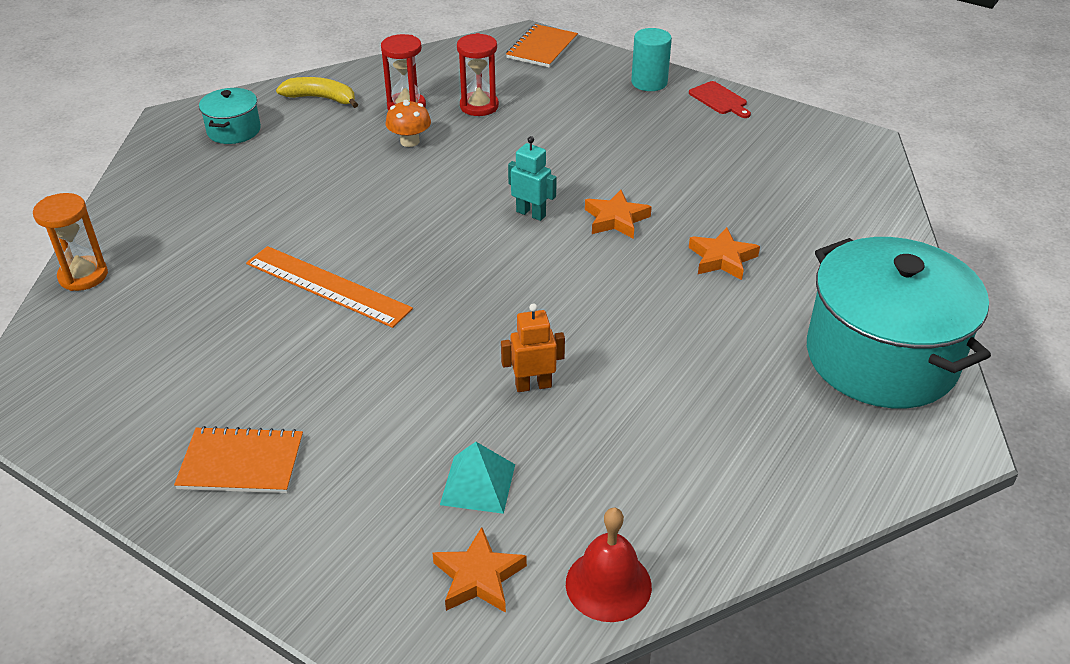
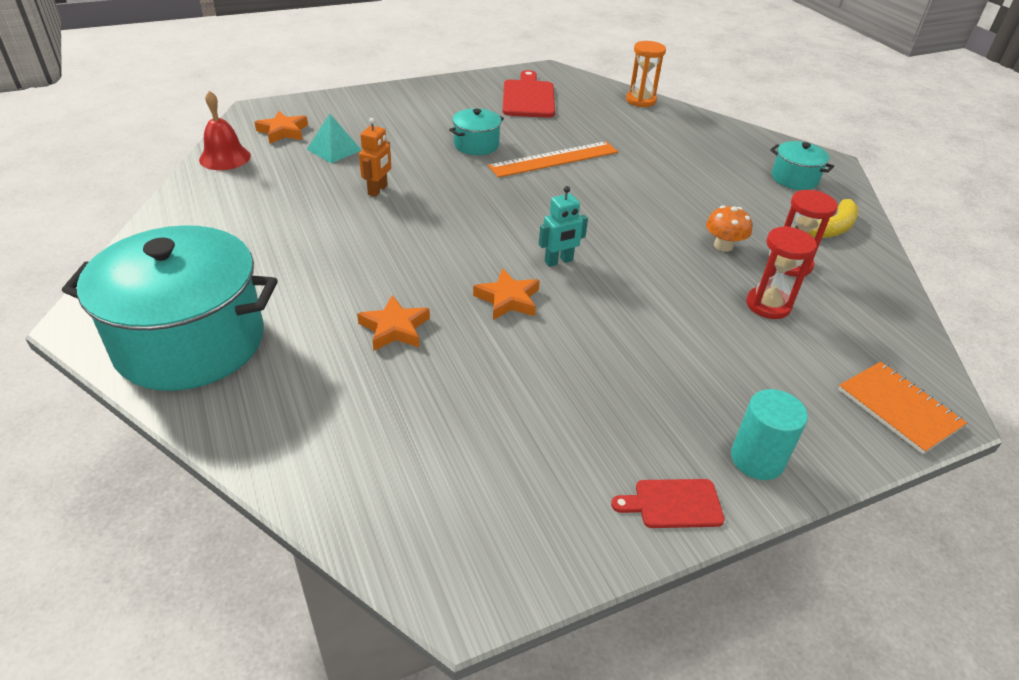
camera: 120 degrees right, 0 degrees up
(145, 379) = (528, 97): none -> red cutting board
(241, 463) = (435, 104): orange notebook -> none
(345, 361) = (476, 145): none -> turquoise pot

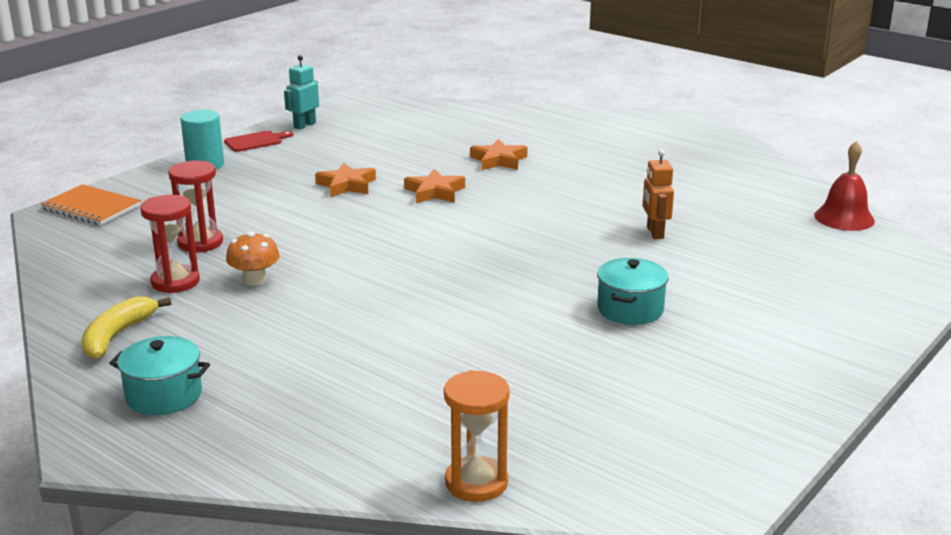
camera: 155 degrees right, 15 degrees down
(190, 342) = (616, 128): turquoise pot -> none
(283, 131) = (855, 257): orange star -> orange star (347, 185)
(334, 149) = (767, 255): turquoise pyramid -> none
(528, 97) = (664, 416): red cutting board -> none
(554, 159) = (516, 321): orange ruler -> none
(559, 261) = (415, 225): turquoise robot -> turquoise robot (304, 125)

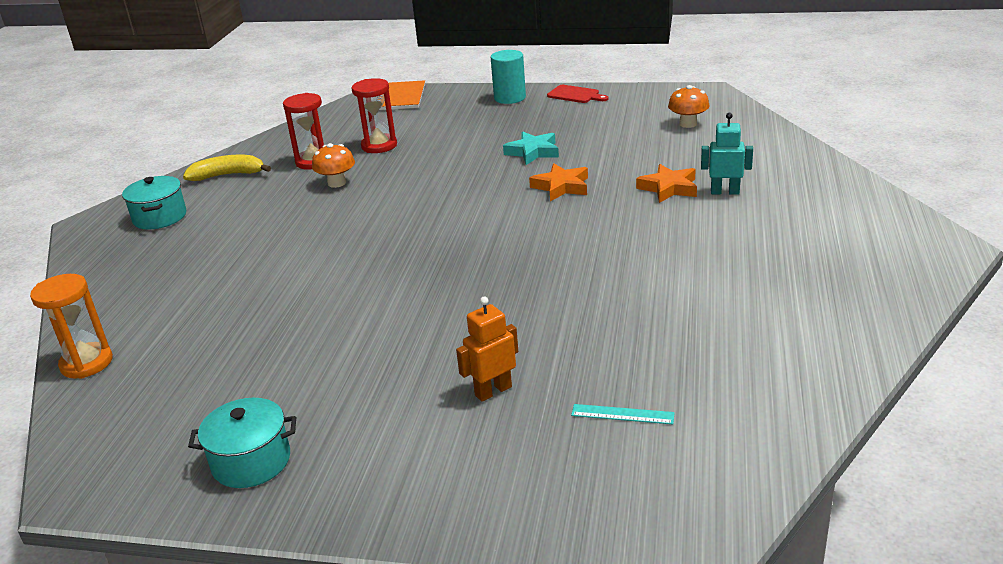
camera: 65 degrees right, 5 degrees up
(304, 125) = (632, 96): turquoise robot -> turquoise robot (725, 192)
(347, 185) = (533, 152): orange star -> turquoise star
(397, 124) = (688, 124): none -> orange mushroom
(630, 309) = (408, 347): turquoise pot -> turquoise pot (251, 461)
(654, 233) = (592, 312): orange robot -> orange robot (493, 391)
(795, 257) = (622, 414): none -> turquoise ruler
(844, 218) = (780, 425): red bell -> none

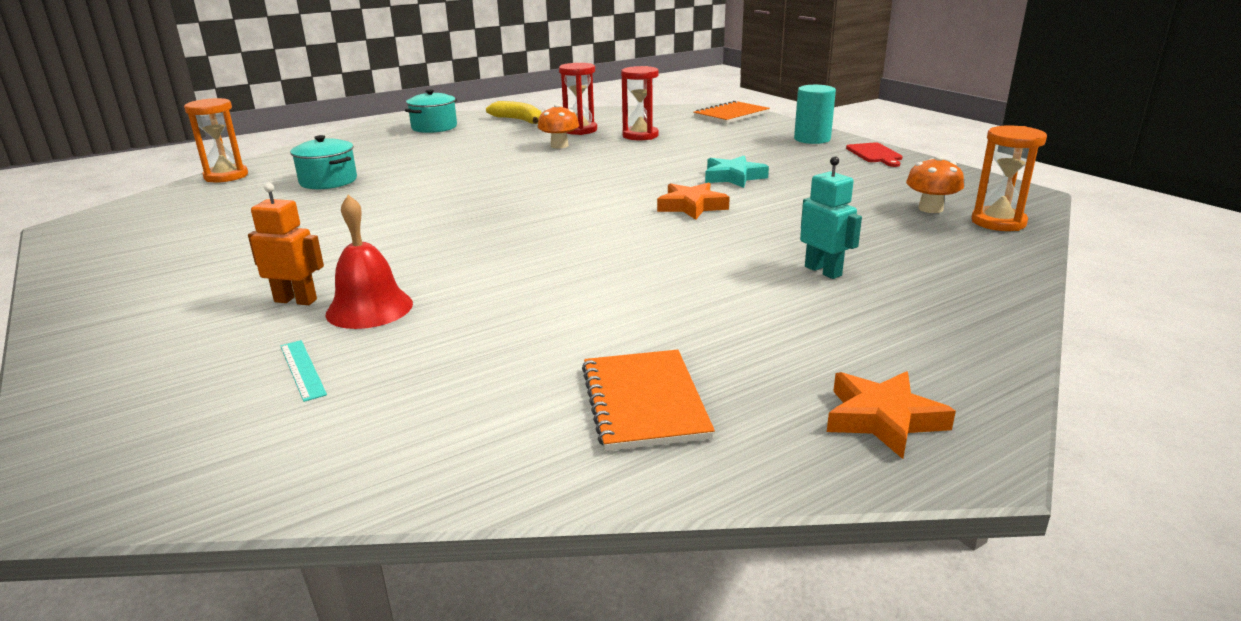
camera: 45 degrees right, 5 degrees down
(251, 461) = (129, 258): turquoise pot -> turquoise pot (328, 181)
(555, 362) = (369, 308): none -> red bell
(669, 188) = (777, 245): orange star -> orange star (883, 419)
(734, 118) = (998, 222): none -> orange hourglass
(811, 307) = (644, 402): none -> orange notebook

